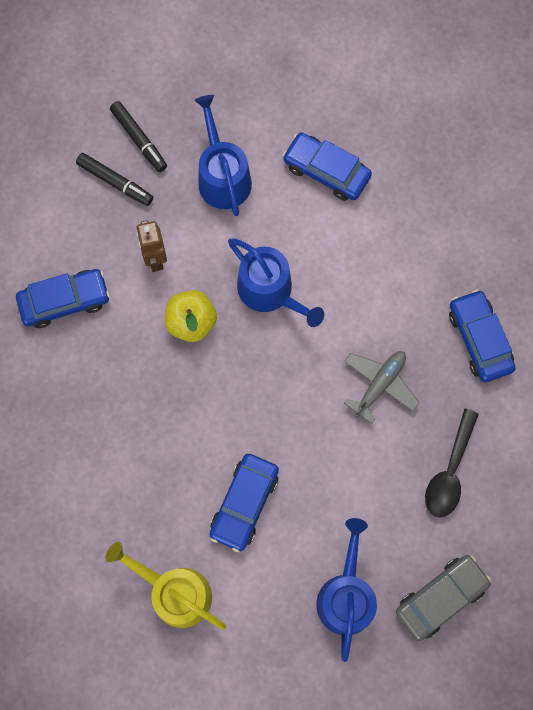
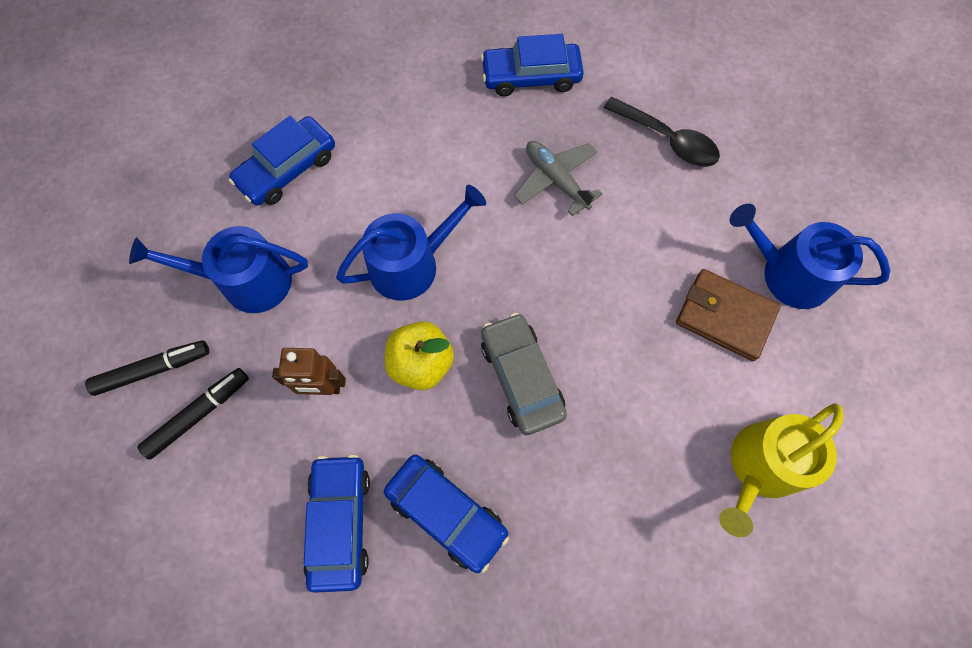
camera: 75 degrees left, 5 degrees down
(244, 503) = (663, 357): blue car -> blue car (446, 513)
(292, 547) = (725, 316): none -> brown wallet
(441, 597) = (801, 183): grey car -> grey car (521, 377)

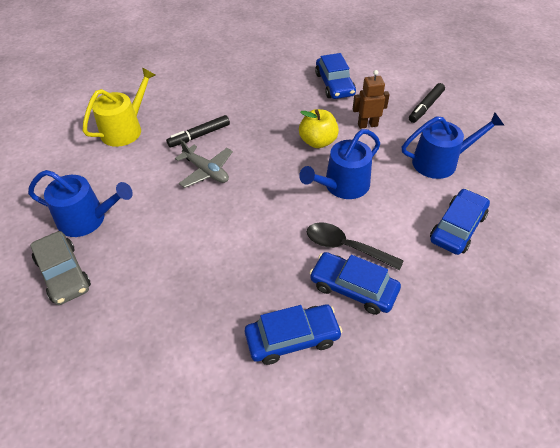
camera: 170 degrees right, 20 degrees down
(153, 369) = (463, 118): black marker -> black marker (199, 135)
(446, 513) = (285, 93): blue car -> blue car (353, 288)
(521, 377) = (259, 144): grey car -> grey car (63, 273)
(556, 180) = (255, 253): grey plane -> grey plane (206, 171)
(667, 140) = (167, 300): black spoon -> black spoon (345, 247)
(725, 316) = (135, 189): brown wallet -> none

